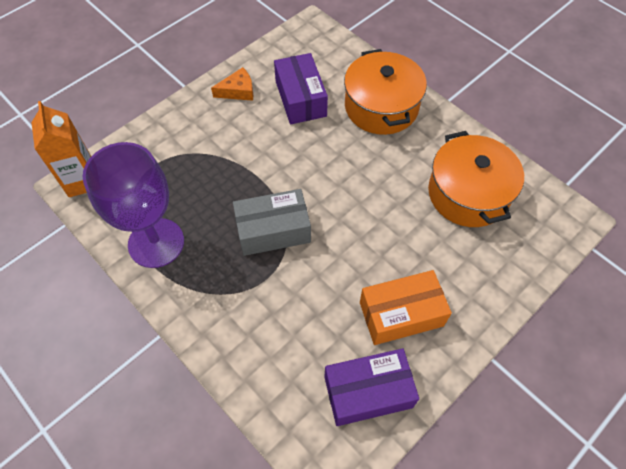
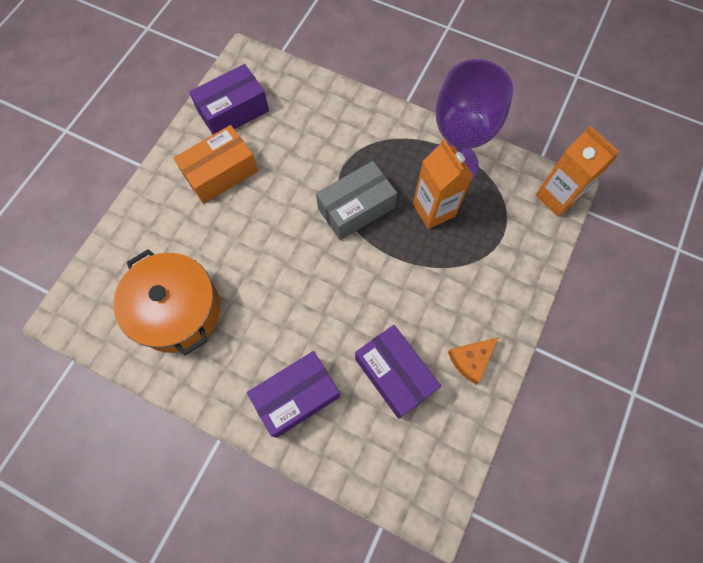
camera: 160 degrees right, 10 degrees up
(201, 205) = (434, 210): none -> orange carton
(381, 107) = (296, 396): orange pot -> purple box

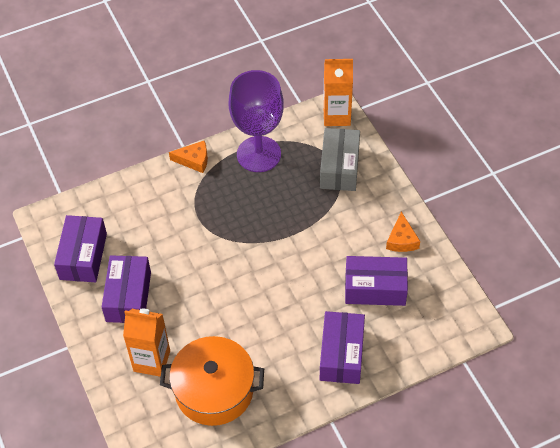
camera: 50 degrees left, 15 degrees down
(221, 173) = (128, 296): orange box -> purple box
(356, 208) = (238, 231): grey box -> grey box (339, 167)
(399, 119) = (194, 160): none -> orange cheese
(434, 210) = (282, 188): orange carton -> orange carton (152, 361)

